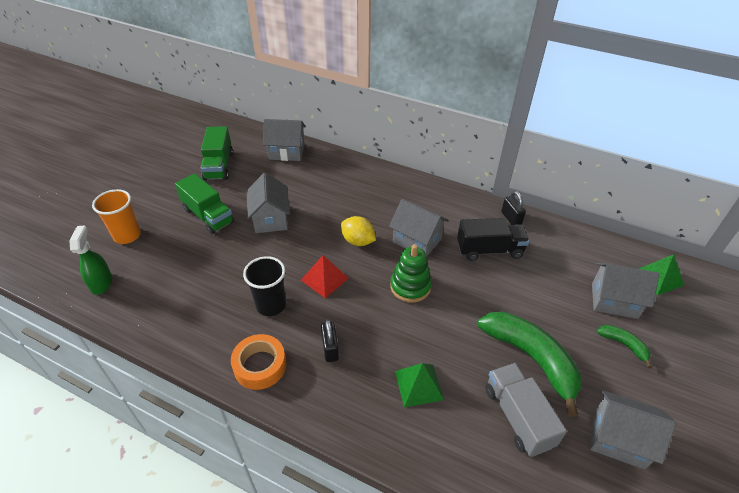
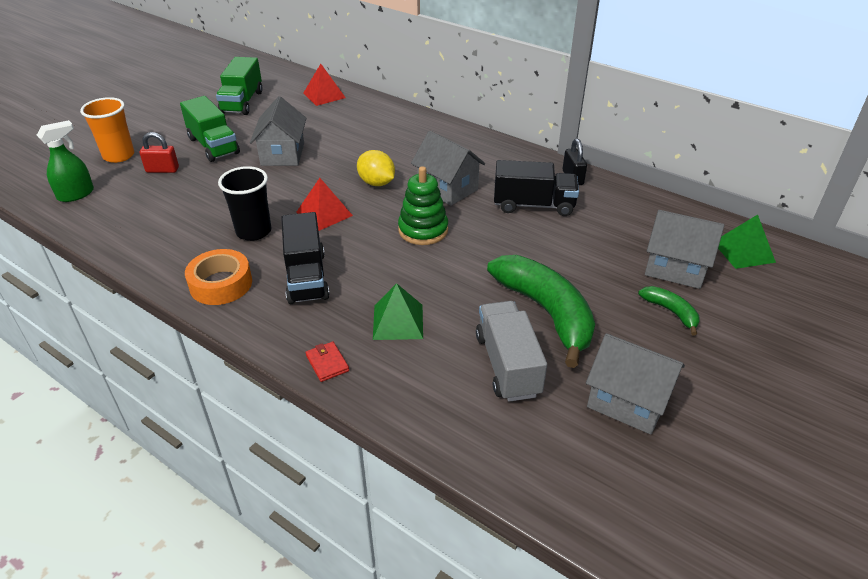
camera: 10 degrees right, 5 degrees down
(101, 283) = (76, 194): green spray bottle -> green spray bottle turned 45 degrees clockwise
(171, 247) = (162, 170): none -> red padlock
(286, 152) = (324, 95): grey house -> red pyramid
(330, 349) = (306, 277): black padlock -> black truck
(374, 437) = (327, 363): none -> red wallet

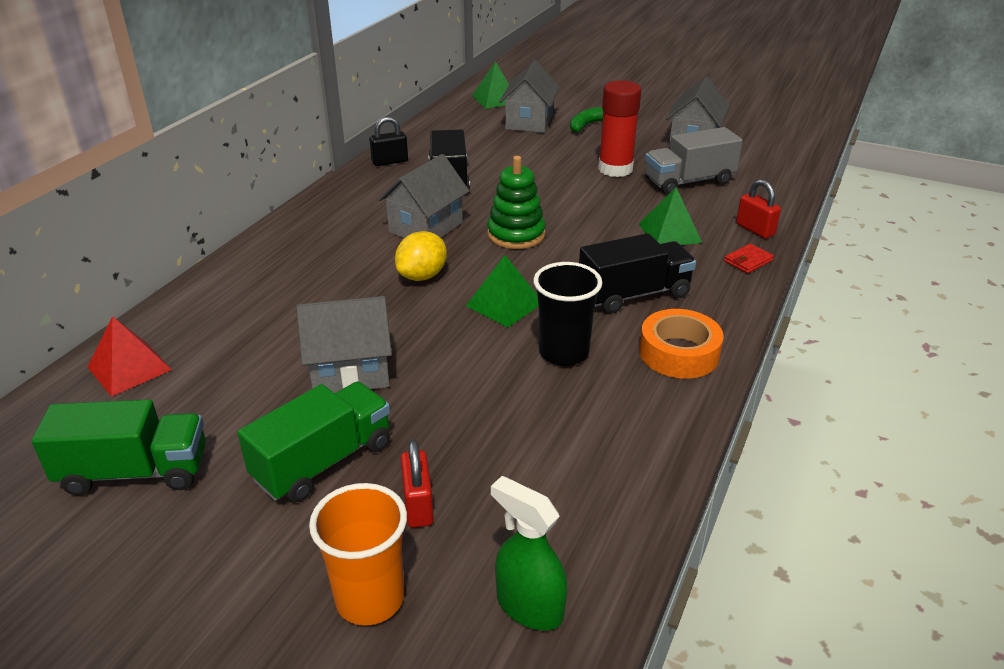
camera: 100 degrees left, 5 degrees down
(324, 213) = (504, 304): red pyramid -> green pyramid
(385, 388) = (755, 229): none -> red padlock
(546, 312) = (615, 169): green banana -> red glue stick

